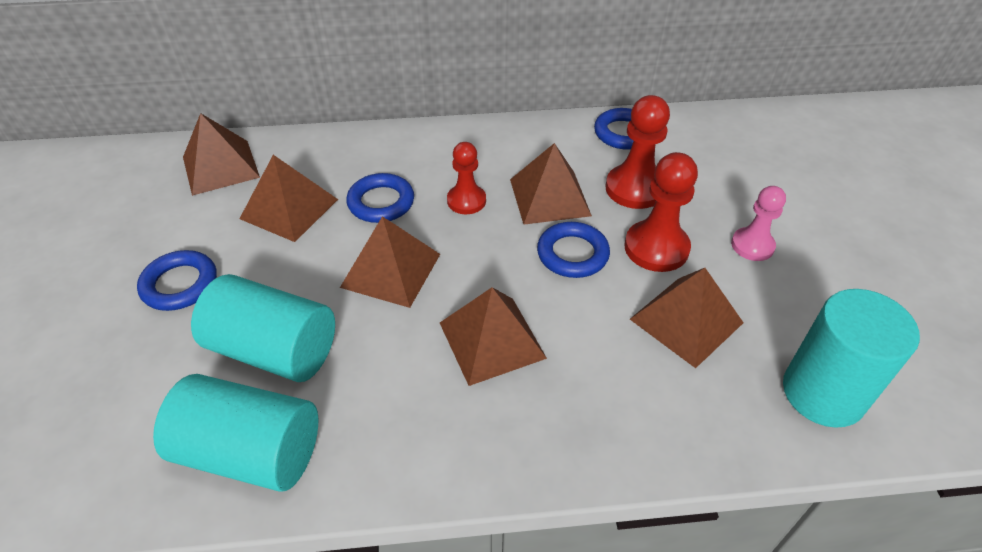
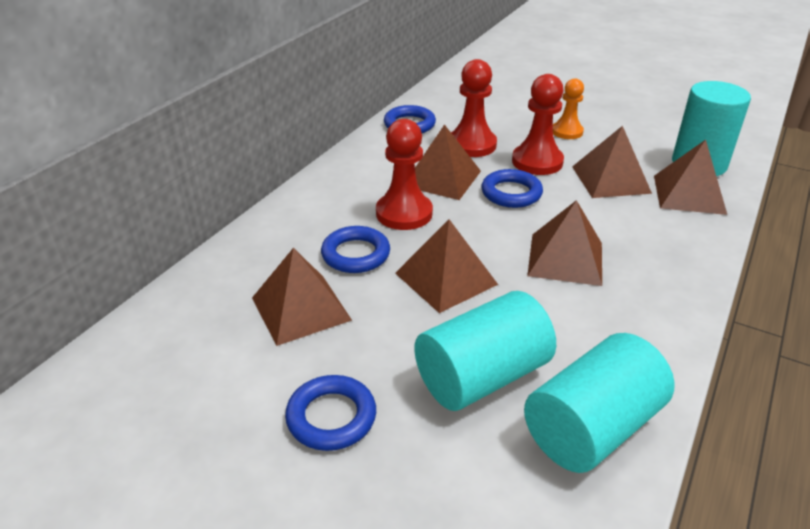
camera: 55 degrees left, 10 degrees down
(220, 167) = (175, 334): brown pyramid -> brown pyramid (689, 194)
(466, 201) = (404, 213): red pawn -> red pawn, size x1.53
(752, 245) = (567, 132): pink pawn -> orange pawn

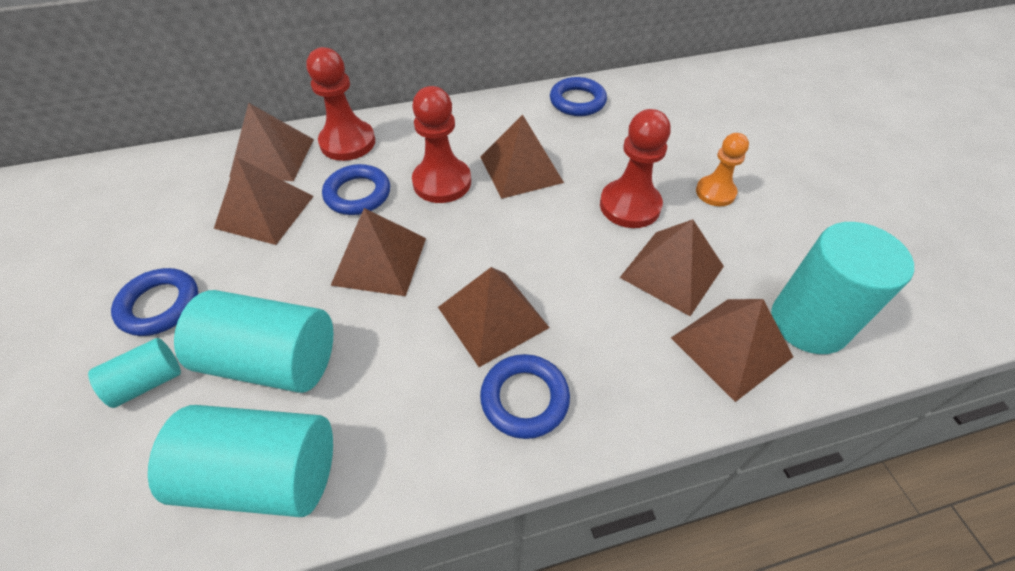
camera: 45 degrees right, 15 degrees up
(235, 274) = (272, 157): none -> brown pyramid
(418, 459) = (148, 382): none -> turquoise cylinder
(472, 145) = (598, 152): red pawn -> red pawn (347, 142)
(511, 193) = (553, 221): blue ring -> blue ring (524, 399)

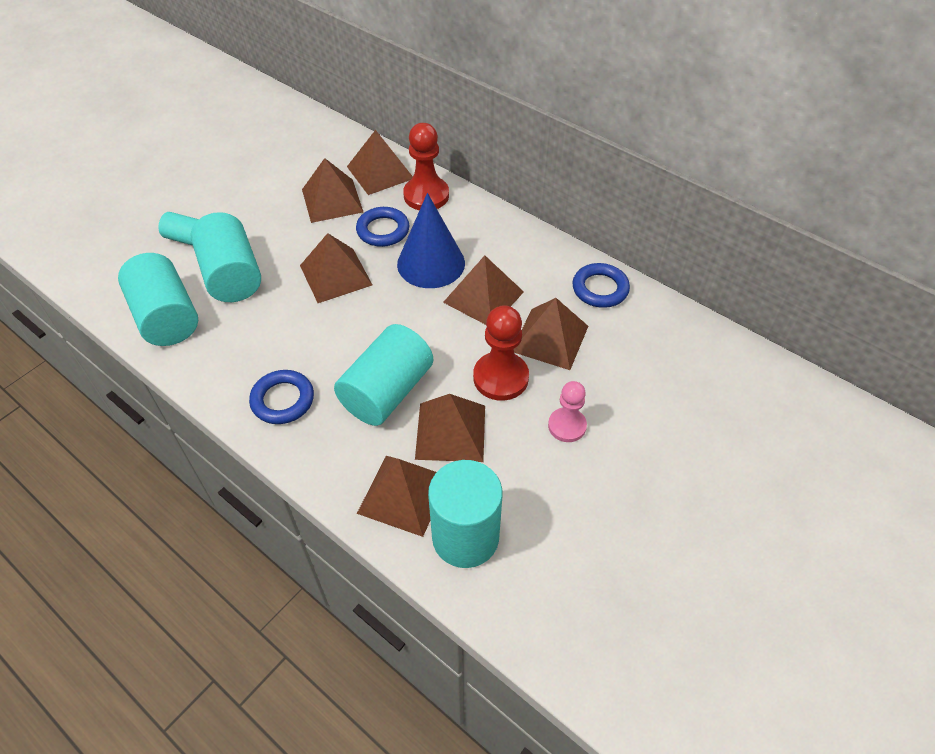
camera: 55 degrees right, 0 degrees up
(160, 305) = (234, 208): blue ring -> none
(442, 182) = (431, 263): red pawn -> blue cone
(493, 317) = (332, 353): brown pyramid -> brown pyramid (550, 338)
(584, 296) = (387, 391): none -> turquoise cylinder
(715, 192) = (567, 426): orange pawn -> pink pawn

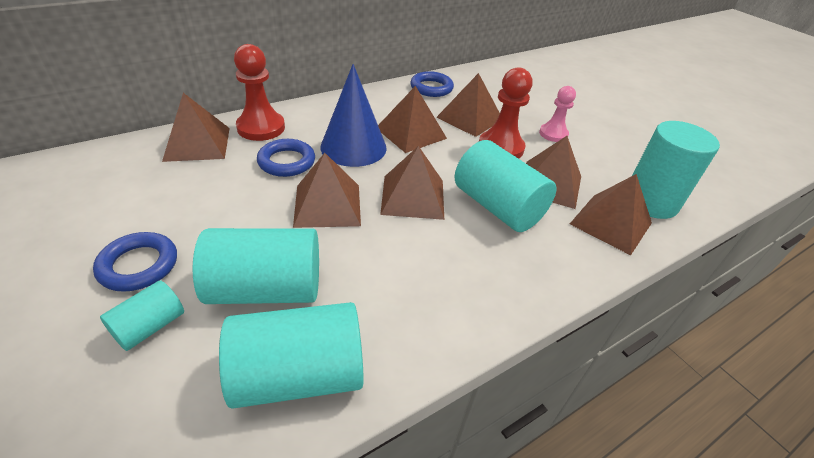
camera: 75 degrees left, 10 degrees down
(283, 400) = (487, 279): blue ring -> blue ring (139, 265)
(332, 200) = (208, 183): brown pyramid -> brown pyramid (413, 197)

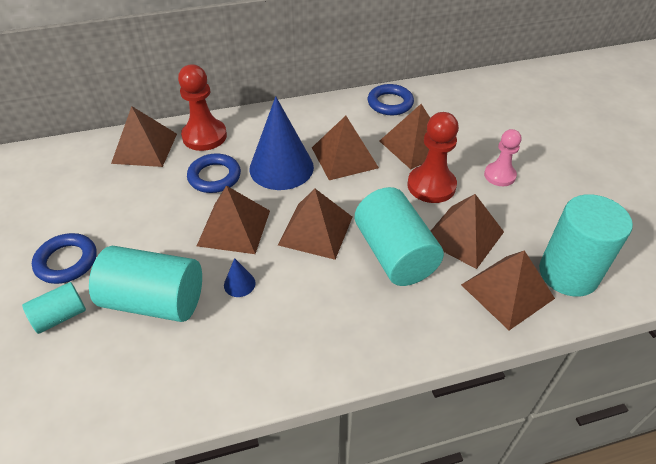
camera: 20 degrees right, 5 degrees up
(298, 375) = (154, 381): turquoise cylinder -> none
(356, 256) = (239, 284): none -> blue cone

